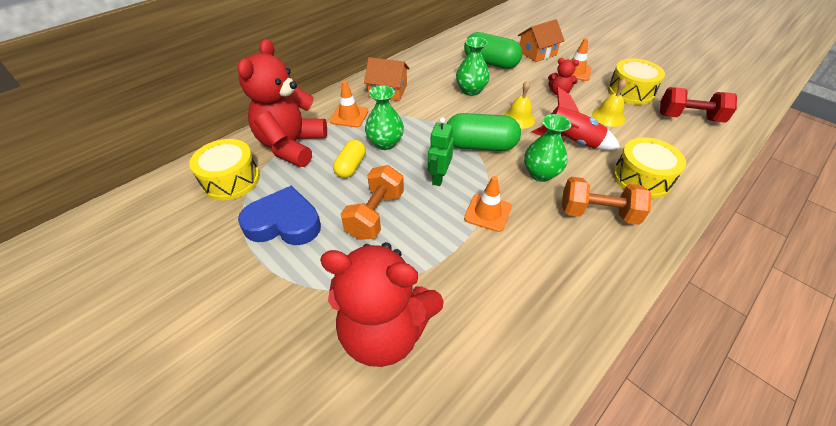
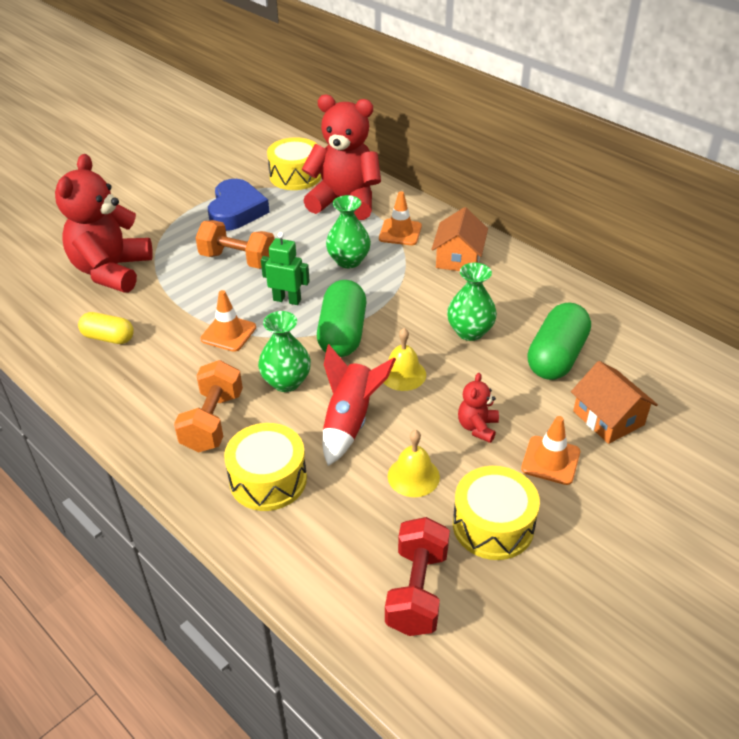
camera: 90 degrees right, 5 degrees down
(351, 166) = (309, 240): yellow capsule -> yellow capsule (108, 338)

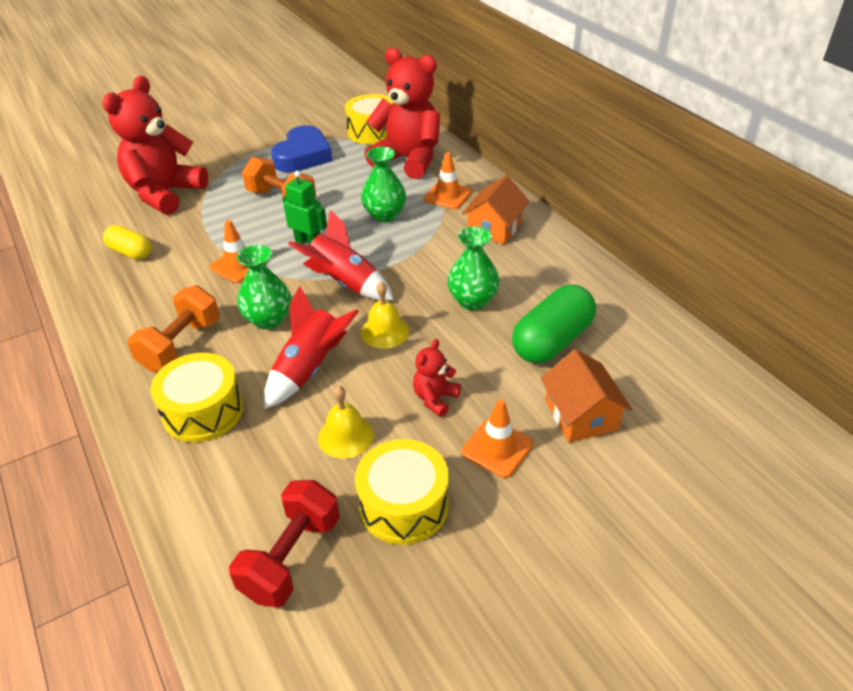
camera: 15 degrees right, 0 degrees up
(342, 334) = (344, 283): green capsule -> red rocket

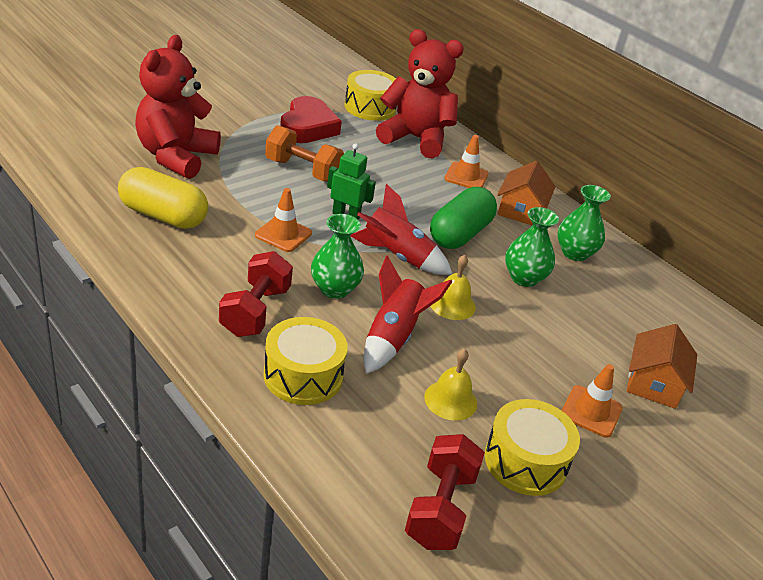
camera: 15 degrees left, 5 degrees down
(130, 252) = (163, 216): yellow capsule -> yellow capsule, size x1.65
(181, 345) = (255, 311): orange dumbbell -> red dumbbell
(303, 156) = (307, 127): blue heart -> red heart
(384, 215) = (412, 192): green vase -> green vase (574, 253)
(435, 398) = (521, 367): red teddy bear -> none
(552, 341) = (607, 317): green capsule -> green capsule (460, 234)
(581, 415) = (653, 383): orange house -> orange house turned 45 degrees clockwise

